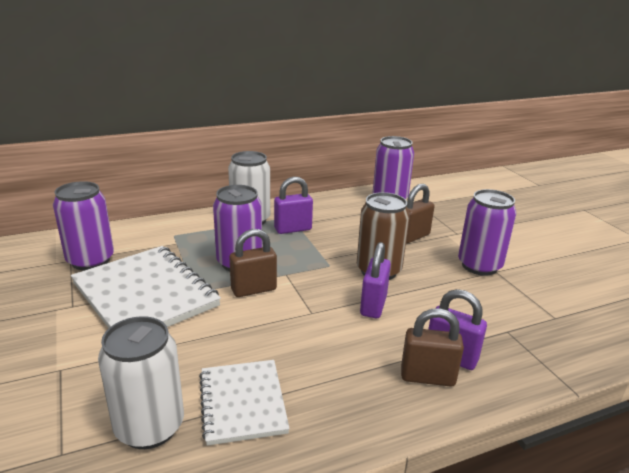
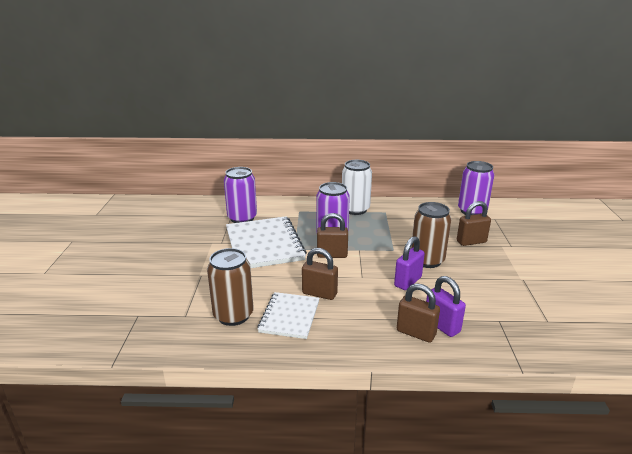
camera: 25 degrees right, 0 degrees up
(149, 427) = (233, 315): white can -> brown can
(267, 352) = (319, 293): none -> brown padlock
(293, 229) = (382, 221): purple padlock -> none
(479, 266) = (511, 272): purple can -> none

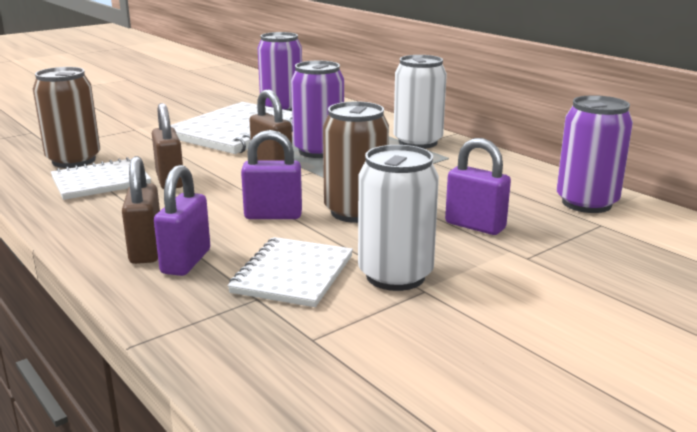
camera: 50 degrees right, 5 degrees down
(471, 242) = (475, 226): brown padlock -> purple padlock
(482, 302) = (293, 274): none -> white notebook
(505, 279) = (395, 276): none -> white can

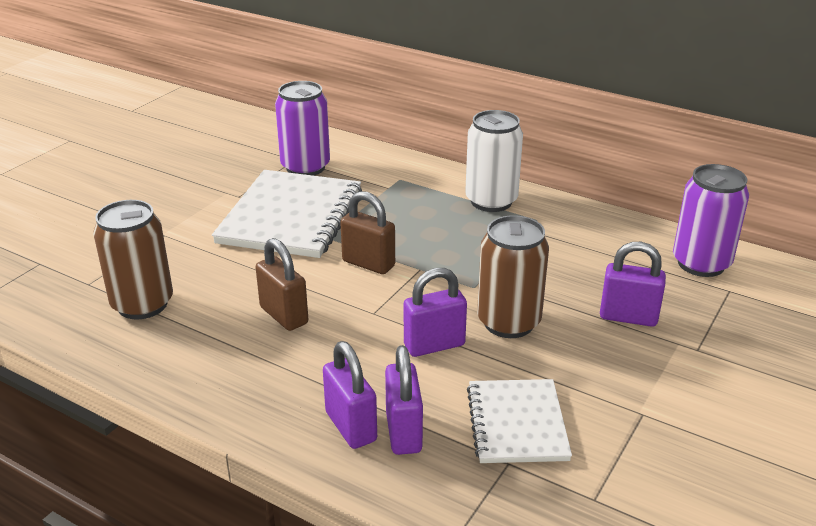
camera: 20 degrees left, 10 degrees up
(101, 182) = (207, 333): white notebook -> none
(146, 250) = (351, 426): brown padlock -> purple padlock
(318, 151) = (402, 235): purple can -> none
(395, 276) = (606, 402): white can -> none

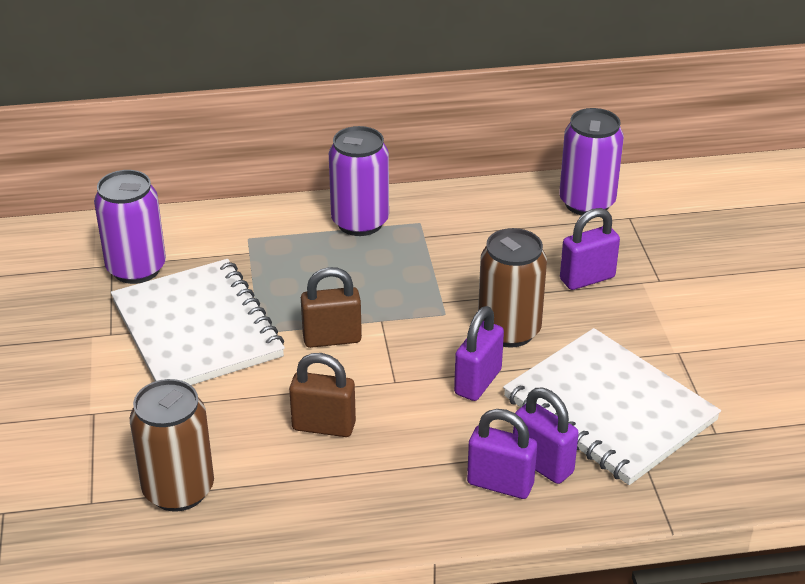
camera: 40 degrees left, 5 degrees up
(491, 201) = (360, 222): white can -> purple can
(517, 423) = (609, 409): white notebook -> white notebook, size x1.67

